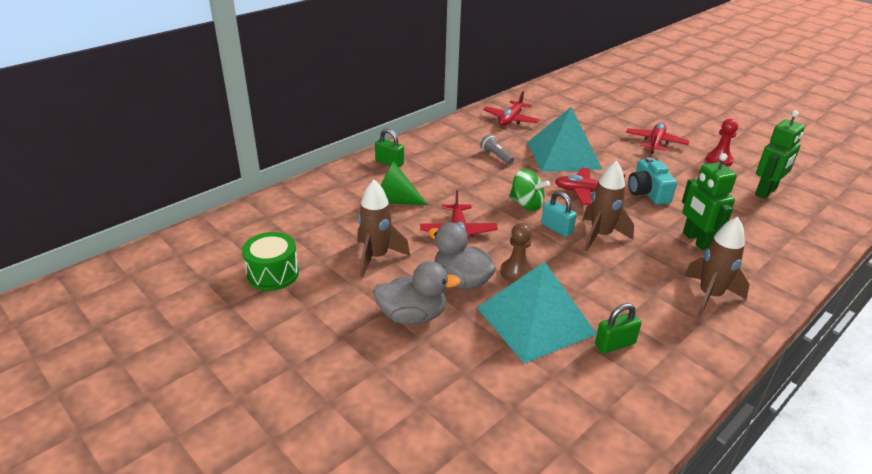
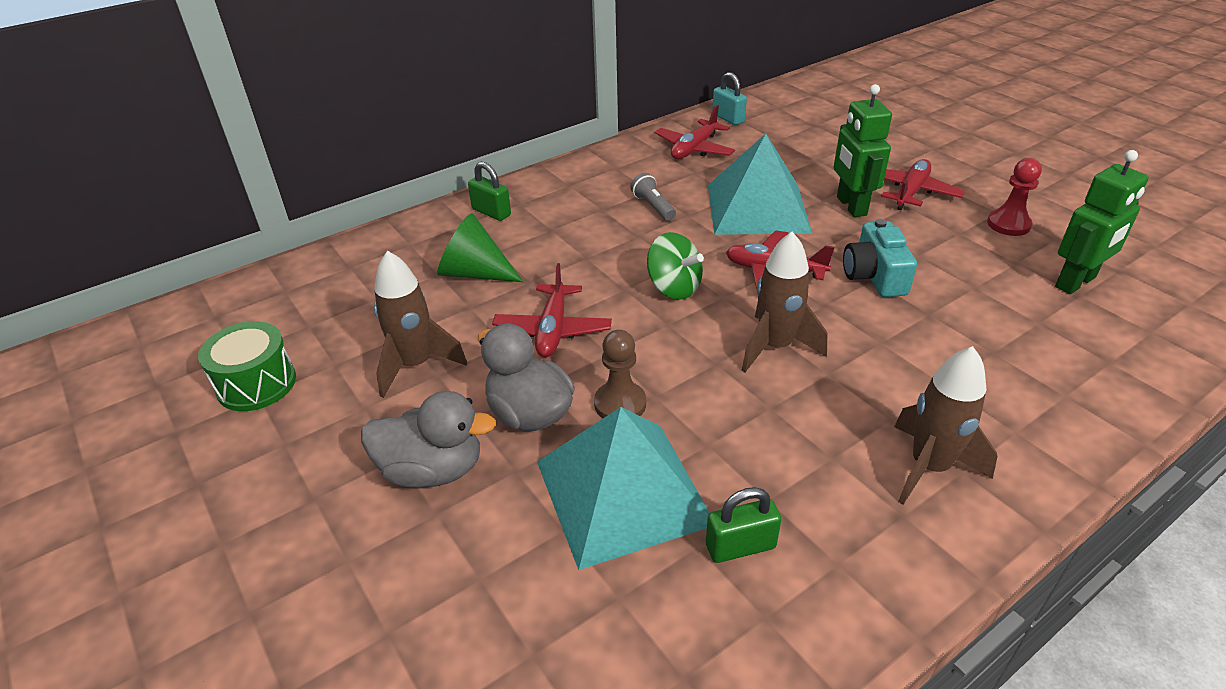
camera: 10 degrees right, 5 degrees up
(557, 228) = (708, 331): turquoise padlock -> turquoise padlock (728, 118)
(696, 241) = (932, 364): green robot -> green robot (851, 206)

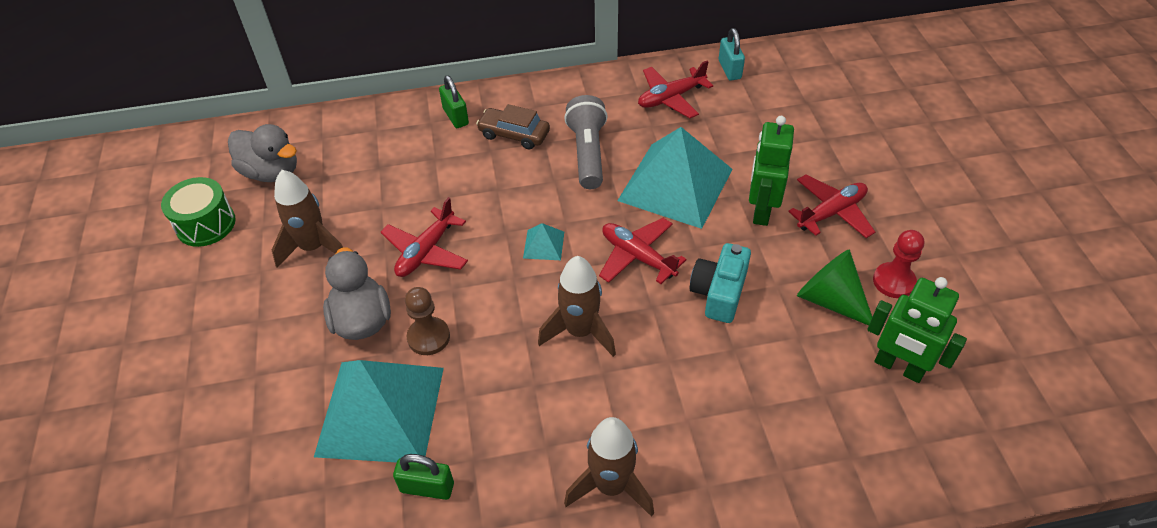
camera: 25 degrees right, 10 degrees up
(432, 470) = (272, 341): grey duck -> grey duck (271, 172)
(475, 273) = (405, 175): green cone -> green cone (830, 300)
(566, 211) = (514, 134): none -> brown car
(653, 207) = (588, 153): grey flashlight -> grey flashlight, size x1.75
(674, 288) = (544, 244): green spinning top -> turquoise pyramid
(1076, 282) = (898, 367): green robot -> green robot turned 45 degrees clockwise

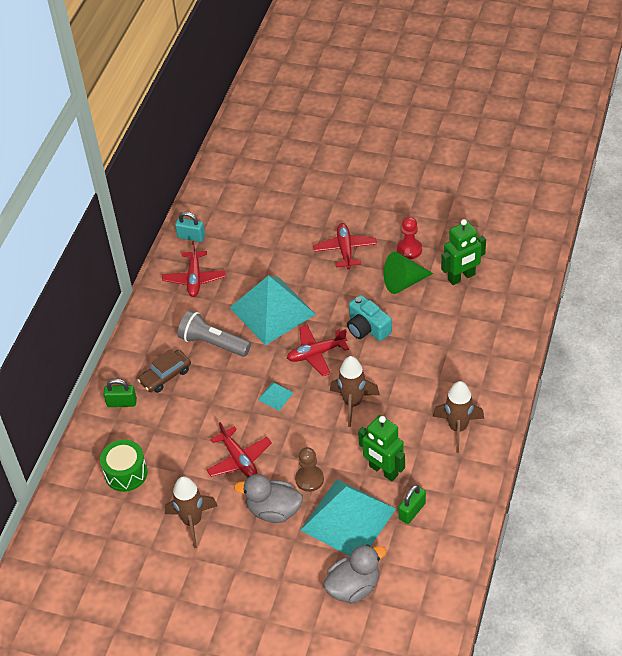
camera: 60 degrees left, 0 degrees up
(206, 224) = (124, 582): green drum -> green drum (126, 473)
(271, 172) = (98, 530): grey duck -> grey duck (353, 587)
(761, 210) = (321, 280): green robot -> green robot (383, 471)

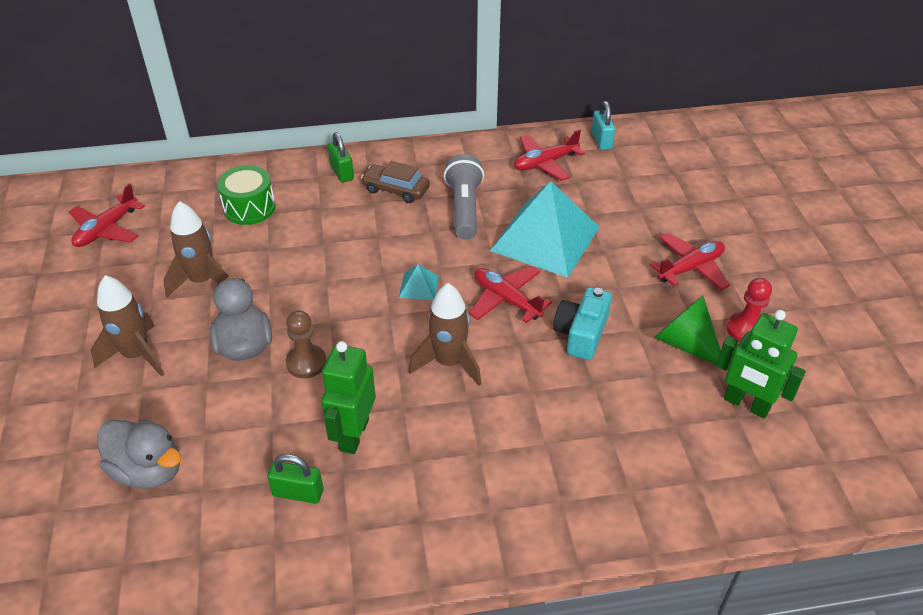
camera: 60 degrees right, 5 degrees down
(239, 459) = (308, 288): red plane -> red plane (107, 229)
(348, 519) = (258, 425): turquoise pyramid -> none
(458, 428) = (471, 497): brown rocket -> brown rocket (137, 355)

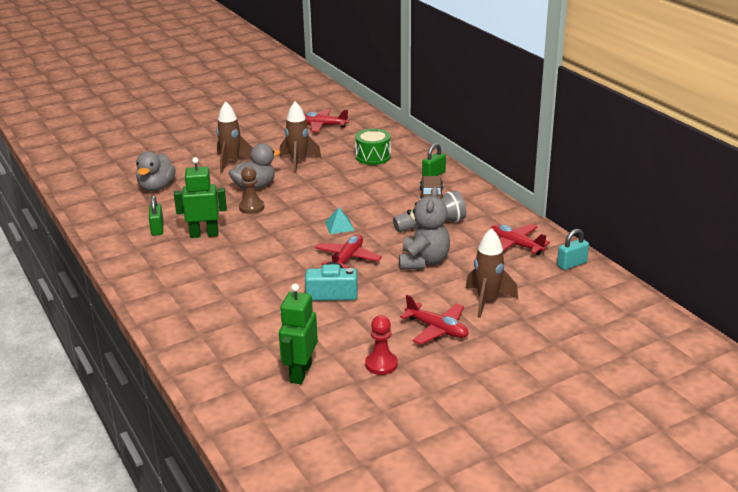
camera: 70 degrees right, 15 degrees down
(449, 363) = (276, 251): brown rocket -> brown rocket (487, 300)
(545, 238) = (423, 261): turquoise pyramid -> grey teddy bear
(685, 343) = (348, 338): green cone -> none

